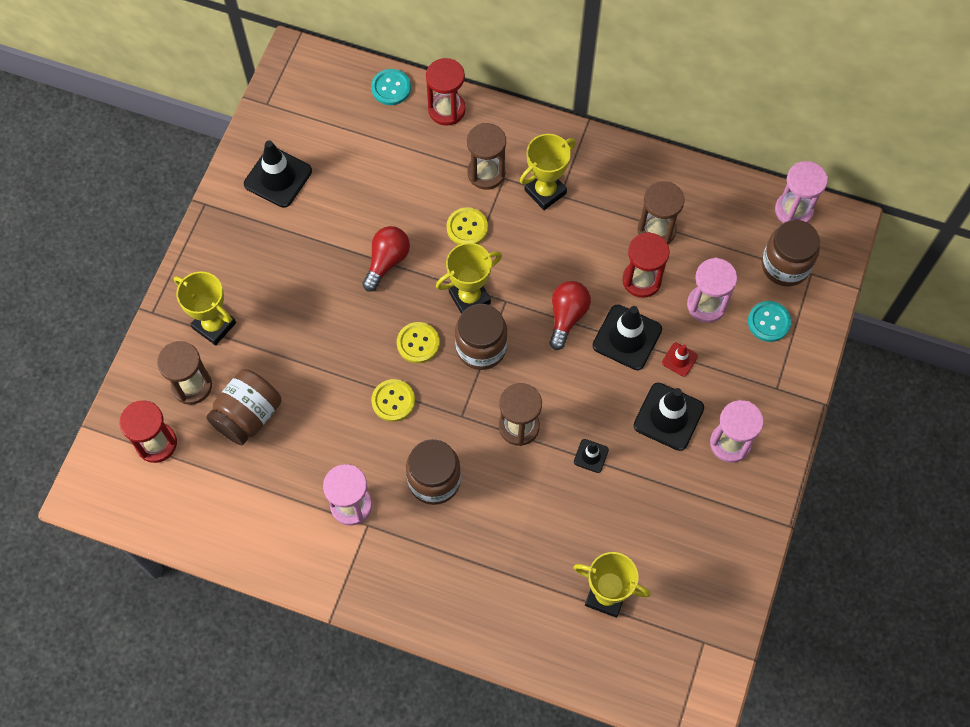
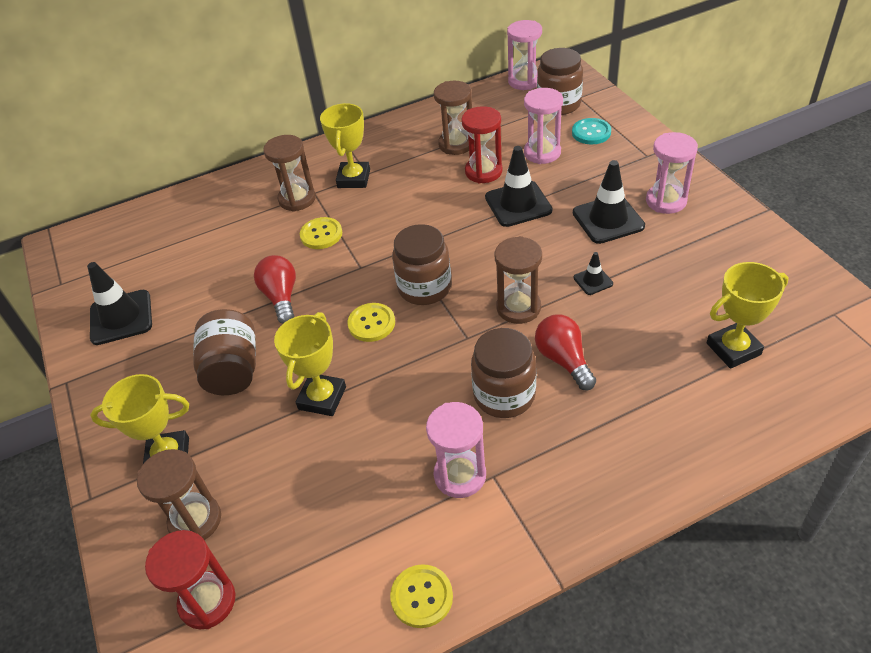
camera: 40 degrees left, 20 degrees down
(248, 416) = (280, 495): brown jar -> brown jar (233, 370)
(391, 88) = (163, 207): turquoise button -> none
(393, 401) = (400, 374): yellow button -> yellow button (422, 597)
(446, 110) = (223, 190): red hourglass -> none
(469, 297) = (376, 268): yellow trophy -> yellow trophy (322, 398)
(567, 317) = (462, 225): red light bulb -> red light bulb (563, 360)
(679, 359) = (568, 188): red traffic cone -> none

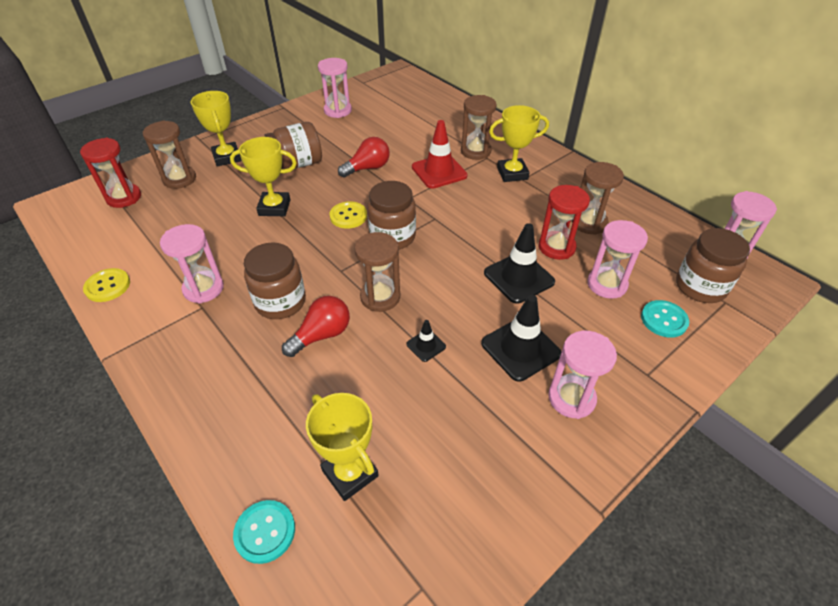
camera: 70 degrees right, 0 degrees up
(121, 317) = (337, 111): black traffic cone -> pink hourglass
(321, 234) = (439, 171): yellow button -> red traffic cone
(792, 412) = (265, 532): none -> turquoise button

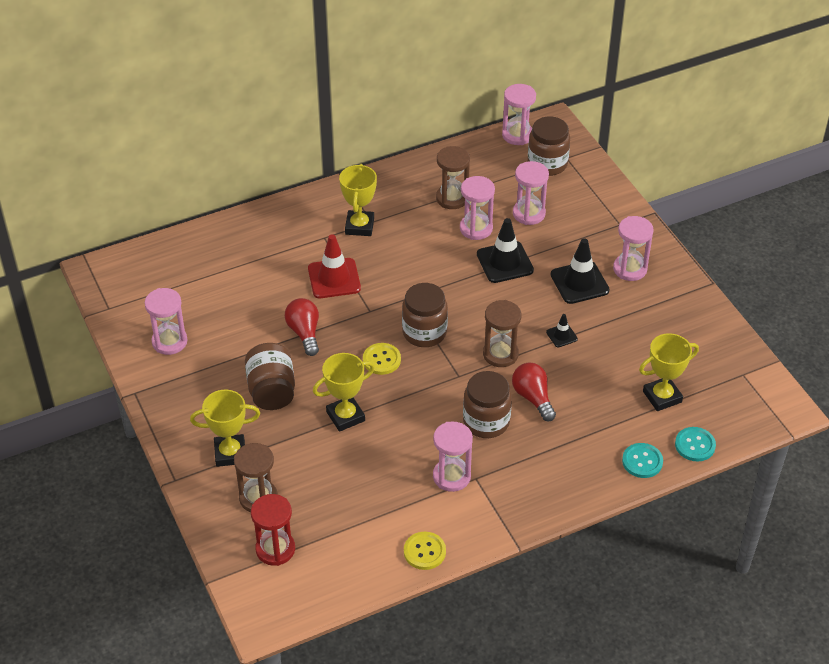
camera: 75 degrees left, 0 degrees up
(274, 207) = (345, 416): yellow trophy -> yellow trophy turned 45 degrees clockwise
(475, 151) = (309, 243): brown hourglass -> none
(556, 247) = (476, 228): red hourglass -> pink hourglass
(664, 320) = (574, 196): turquoise button -> turquoise button (642, 461)

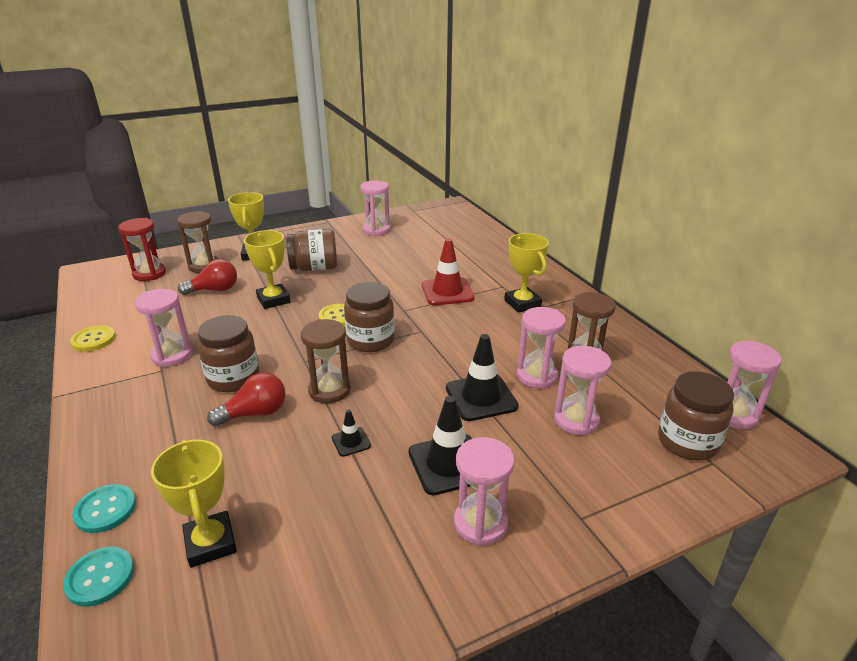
camera: 90 degrees right, 15 degrees down
(304, 333) = (378, 280): red light bulb -> red light bulb (214, 290)
(359, 226) = (522, 303): yellow trophy -> yellow trophy turned 60 degrees clockwise

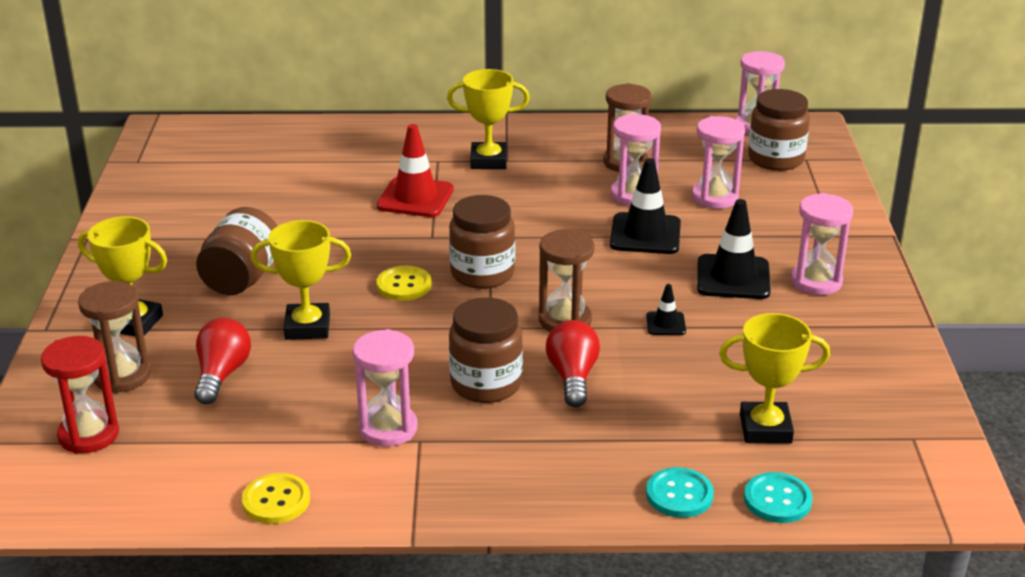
camera: 65 degrees left, 0 degrees up
(376, 230) = (172, 205): pink hourglass -> none

